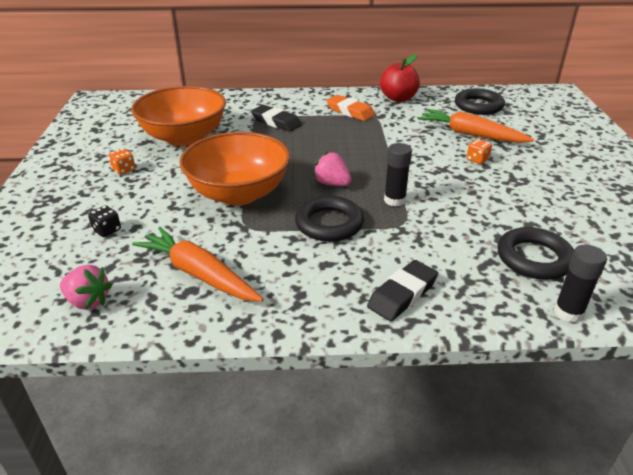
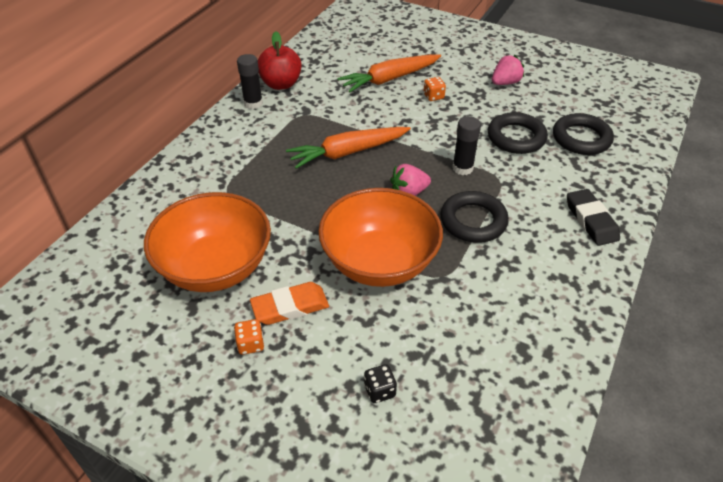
camera: 60 degrees left, 10 degrees up
(88, 301) = (502, 434): pink strawberry -> pink strawberry (505, 83)
(199, 274) = (501, 335): orange carrot -> orange carrot (348, 152)
(276, 122) = (249, 182): black eraser -> none
(350, 111) = (278, 124): orange eraser -> orange eraser (290, 307)
(478, 106) = (343, 50): black ring -> black ring (516, 137)
(568, 312) = (644, 155): black glue stick -> black glue stick (253, 103)

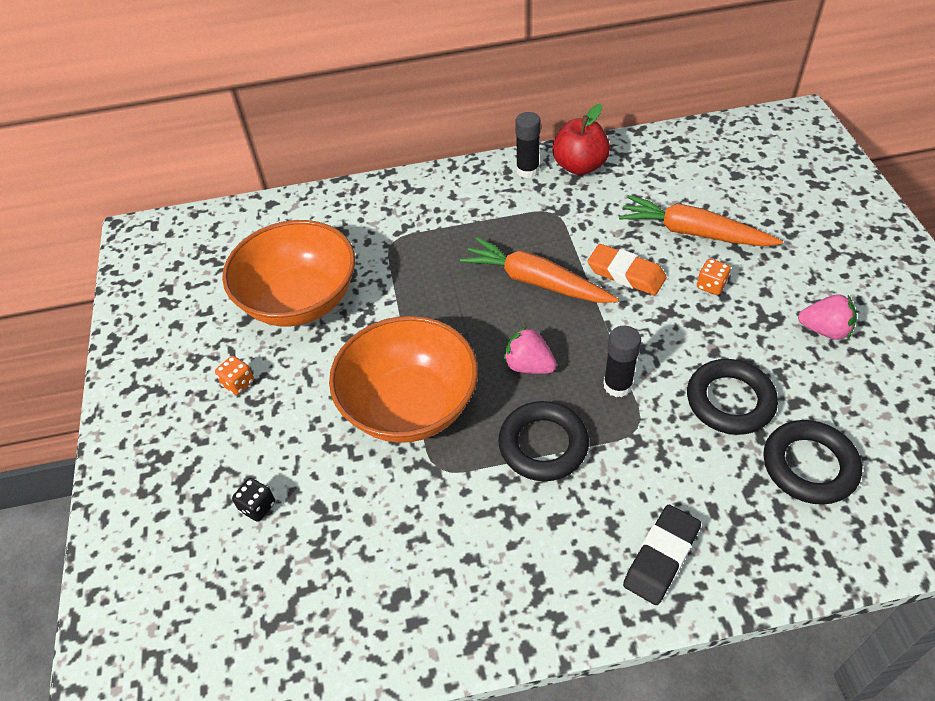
camera: 55 degrees right, 5 degrees up
(290, 307) = (299, 380): orange eraser -> orange eraser (626, 274)

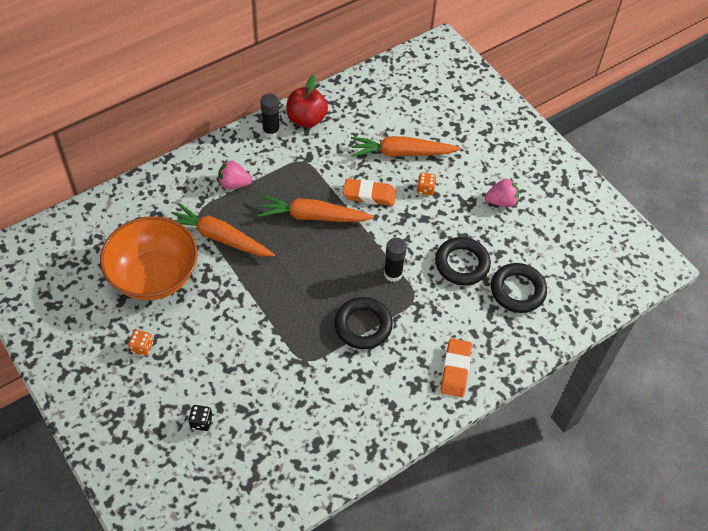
camera: 30 degrees left, 5 degrees up
(403, 277) = (220, 237): none -> orange carrot
(410, 406) = (268, 327): orange bowl -> none
(529, 366) = (333, 277): pink strawberry -> pink strawberry (234, 184)
(661, 557) = (455, 370): black eraser -> orange eraser

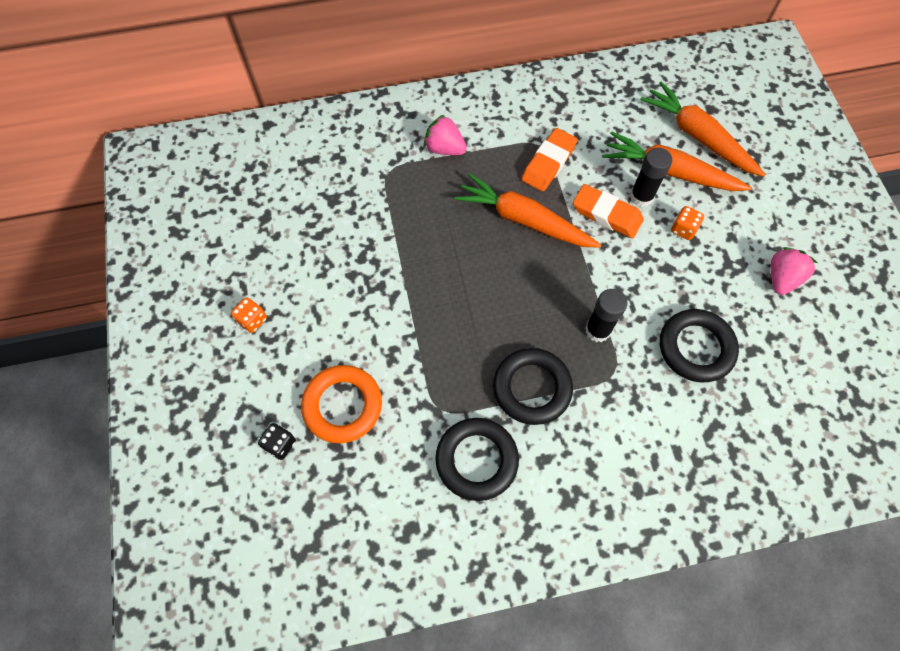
camera: 25 degrees right, 10 degrees up
(154, 276) = (304, 234): orange bowl -> none
(220, 237) = (400, 211): orange carrot -> orange carrot (698, 136)
(235, 381) = (342, 405): none -> orange ring
(271, 131) = (515, 96): black glue stick -> black glue stick (641, 197)
(306, 119) = (564, 93): red apple -> none
(455, 370) = (632, 496): orange eraser -> orange eraser (548, 163)
(501, 201) = (781, 278): pink strawberry -> pink strawberry turned 75 degrees counterclockwise
(517, 290) = (760, 412): black ring -> black ring (476, 460)

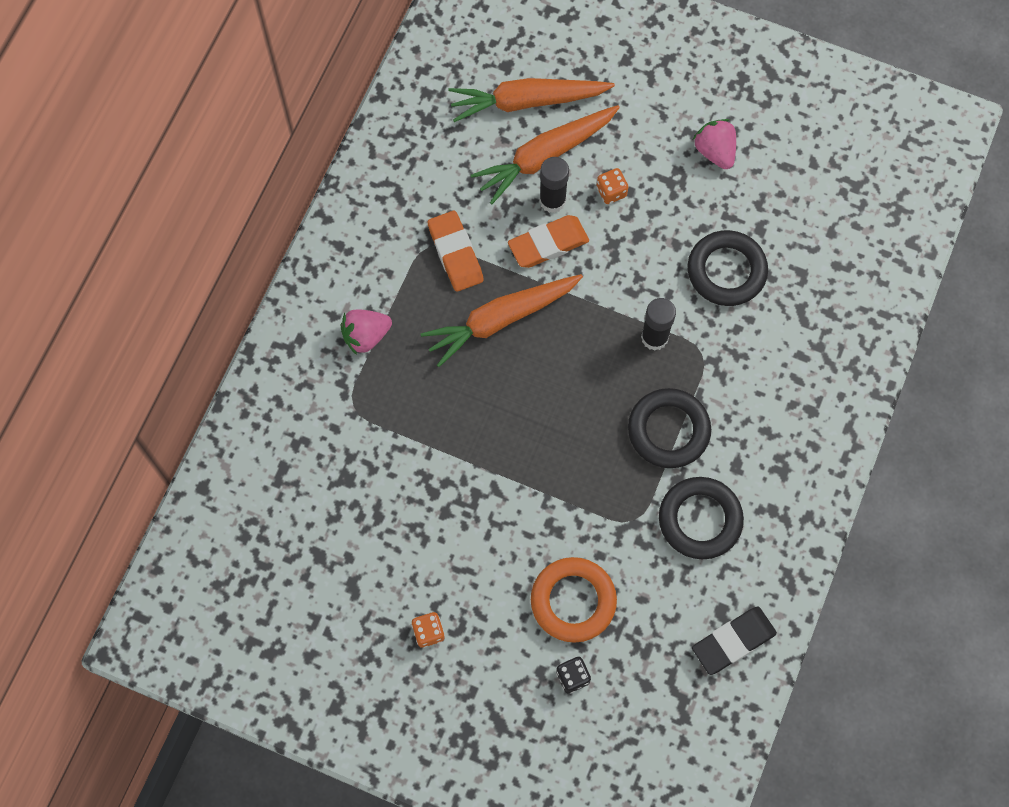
camera: 55 degrees left, 5 degrees up
(391, 555) = (733, 641): none -> black eraser

